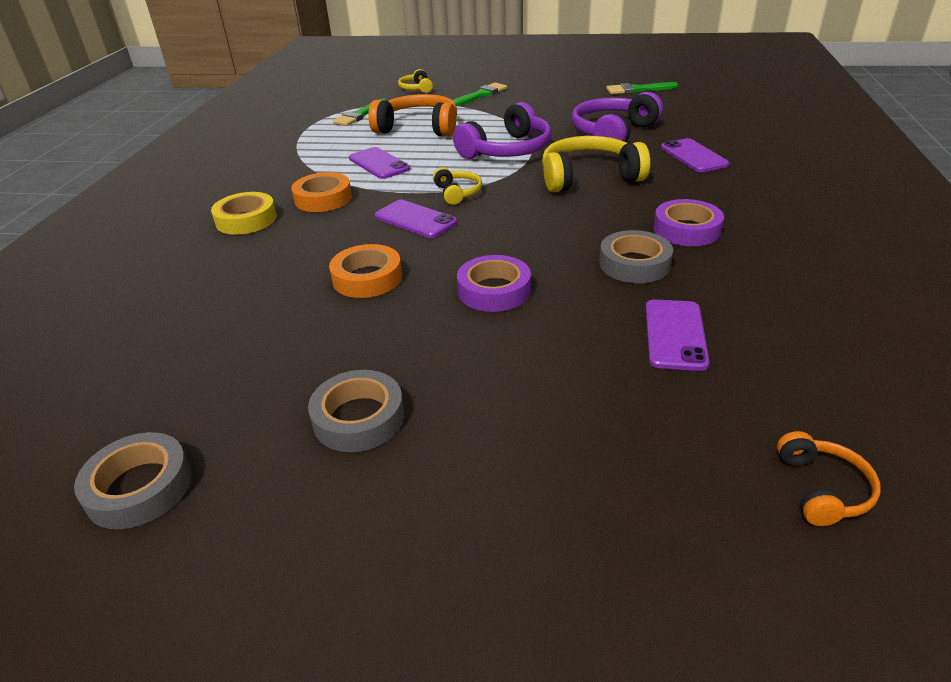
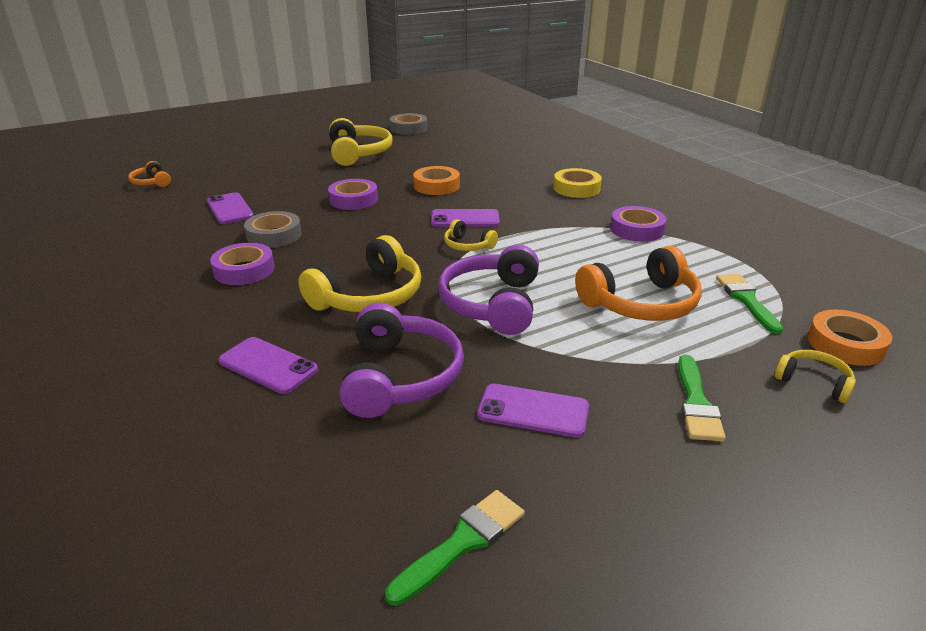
camera: 140 degrees right, 5 degrees down
(306, 166) = (637, 229): none -> purple tape
(323, 198) = (560, 212): orange tape -> orange tape (845, 344)
(359, 418) = (358, 153): grey tape -> yellow headphones
(379, 164) = (584, 250): purple phone -> purple phone (533, 411)

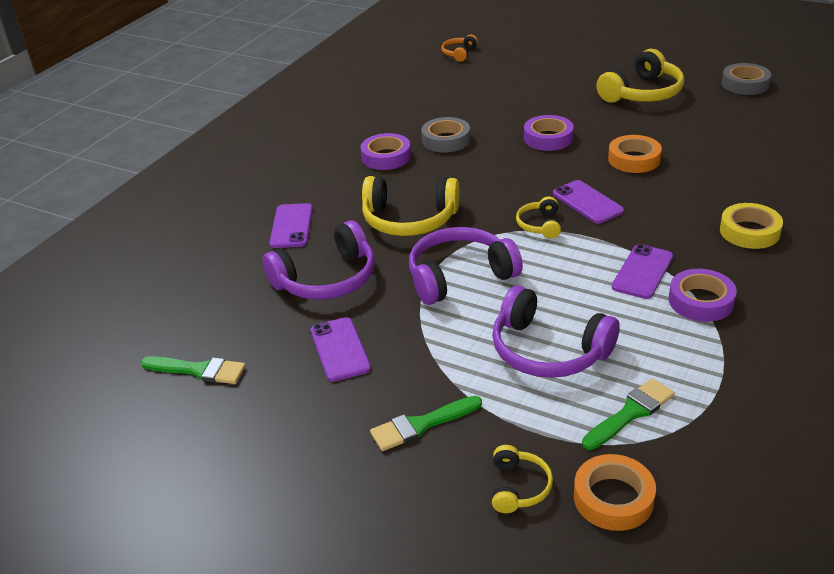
camera: 60 degrees right, 5 degrees up
(229, 209) = (461, 102): purple phone -> purple phone (642, 272)
(641, 303) = (548, 350): orange headphones -> purple headphones

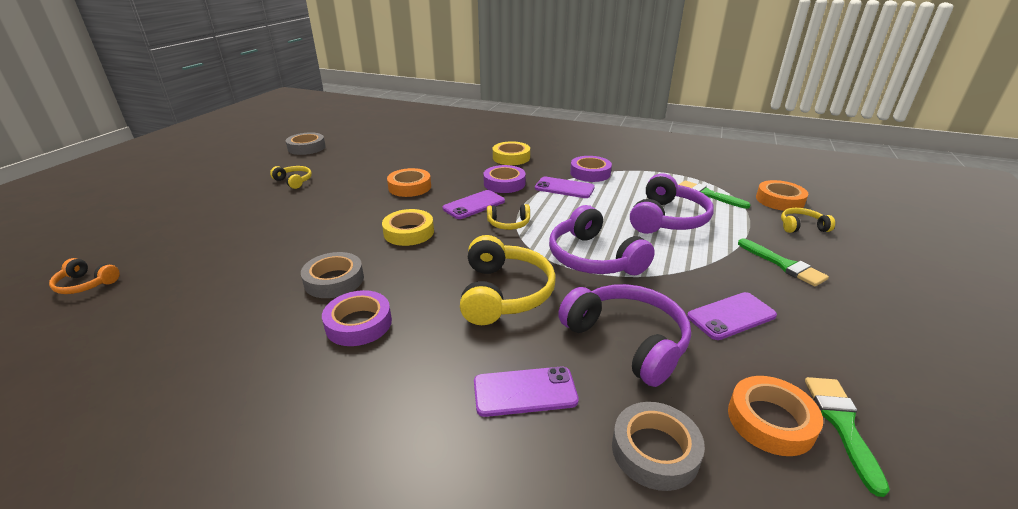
camera: 100 degrees left, 5 degrees down
(218, 333) = (770, 421): none -> orange tape
(221, 274) = (655, 451): none -> grey tape
(524, 166) = (409, 232): none -> yellow tape
(548, 138) = (357, 222): purple tape -> purple tape (504, 183)
(642, 93) = (294, 181): yellow headphones -> yellow headphones, size x0.51

